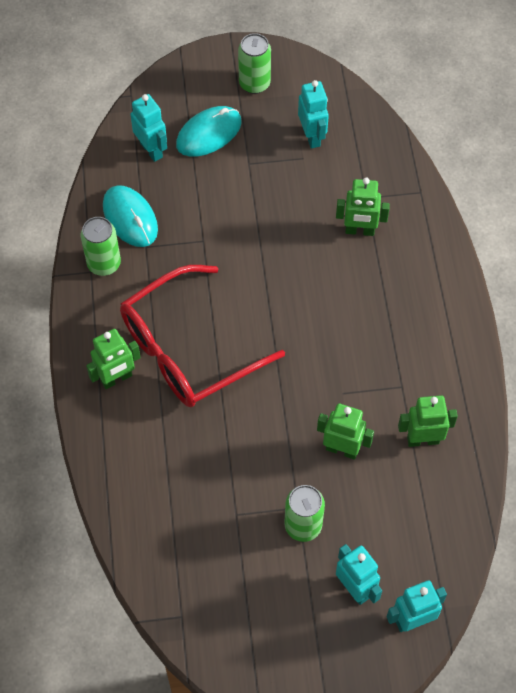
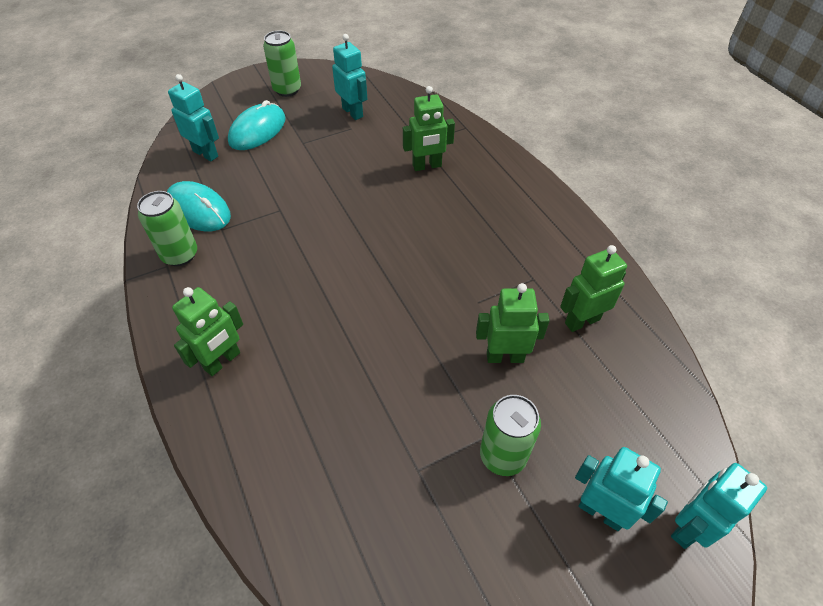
camera: 20 degrees left, 10 degrees down
(189, 348) = (297, 307): red glasses -> none

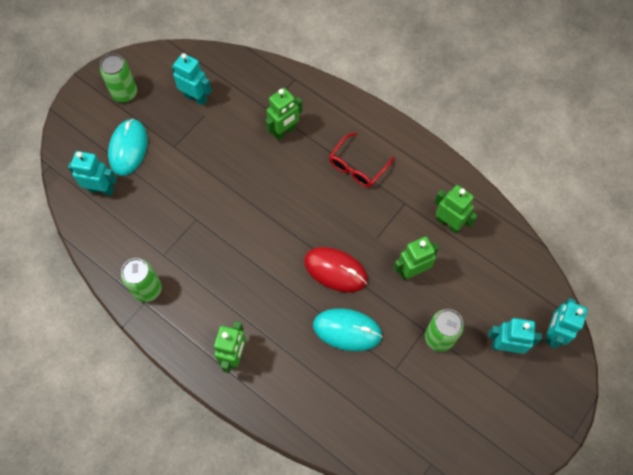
camera: 25 degrees left, 15 degrees up
(198, 210) = (133, 245): turquoise mouse -> turquoise mouse (347, 330)
(404, 317) = (335, 270): none -> red mouse
(493, 223) = (358, 166): none -> red glasses
(582, 321) = (448, 223): green robot -> green robot turned 90 degrees clockwise

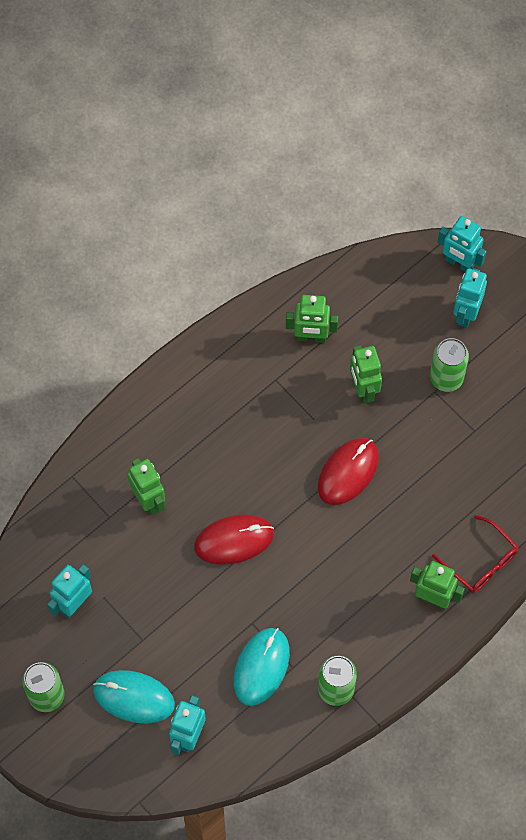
camera: 80 degrees left, 0 degrees up
(262, 195) = (234, 540): none -> red mouse
(347, 330) = (422, 472): turquoise mouse -> turquoise mouse (261, 667)
(358, 166) = (215, 422): red glasses -> red glasses (480, 561)
(448, 223) = (311, 337): green robot -> green robot turned 135 degrees counterclockwise

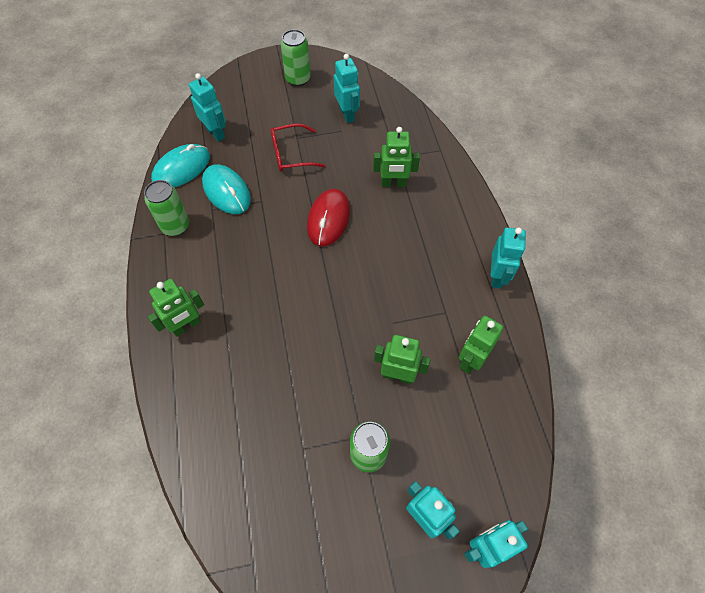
camera: 120 degrees right, 5 degrees down
(134, 697) = (262, 117): turquoise mouse -> turquoise mouse (181, 168)
(208, 351) = (497, 276): none -> turquoise robot
(348, 472) = (331, 322): red mouse -> none
(480, 561) = (188, 380): red glasses -> red glasses (291, 154)

